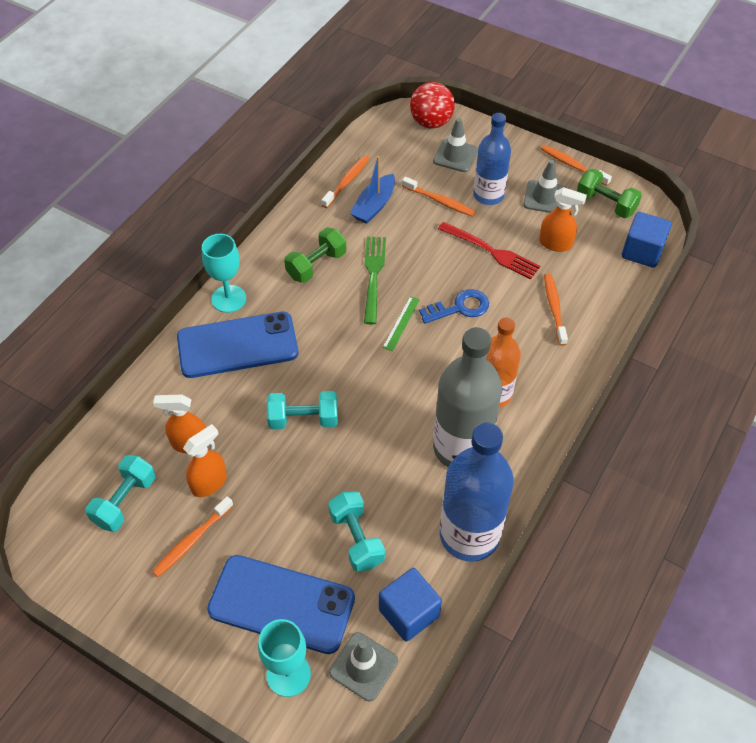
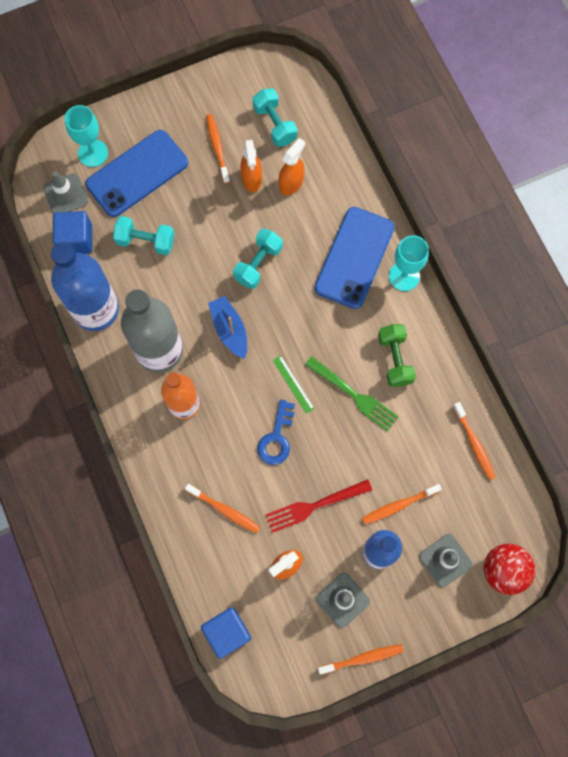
camera: 125 degrees right, 20 degrees up
(374, 206) = (430, 447): blue boat -> blue boat (229, 330)
(605, 204) = (299, 648): green dumbbell -> none

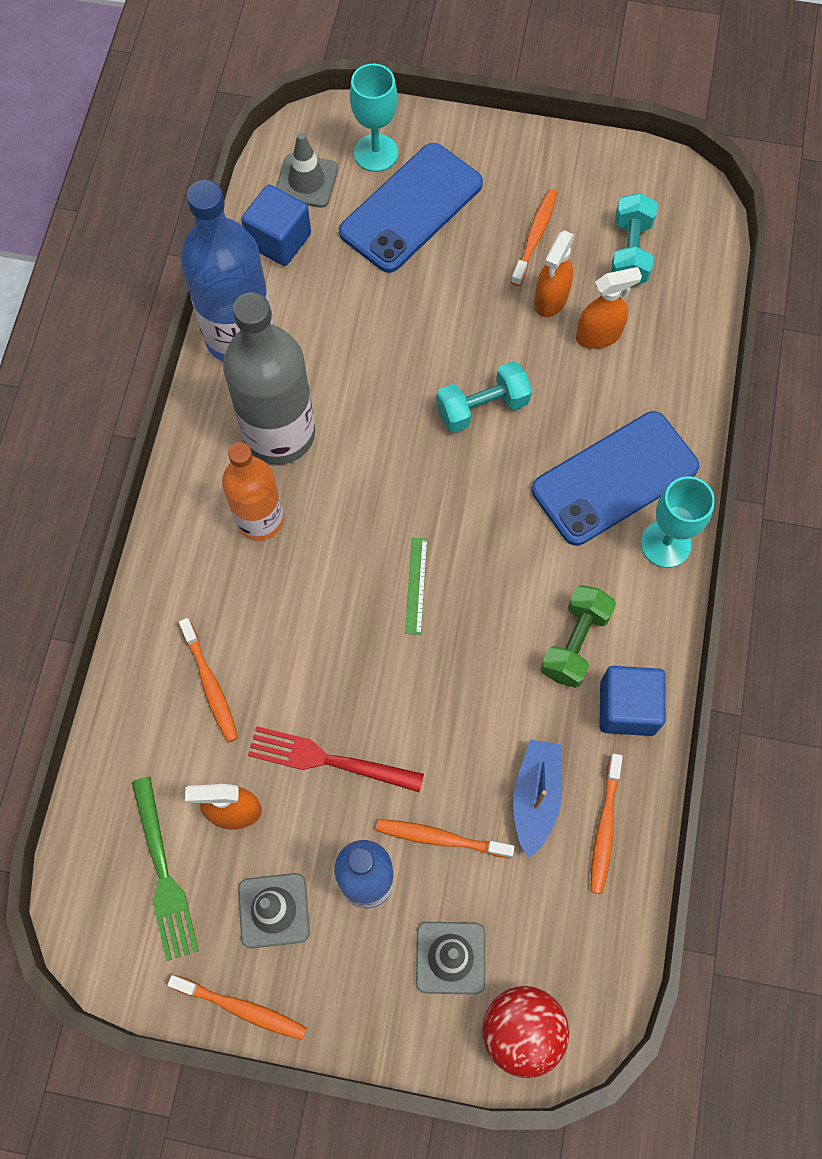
camera: 35 degrees right, 5 degrees down
(137, 174) = (411, 208): blue phone -> blue phone turned 45 degrees counterclockwise
(145, 241) = (361, 293): turquoise dumbbell -> none
(227, 632) = (96, 843): blue cube -> blue cube (627, 708)
(229, 330) = (385, 465): blue boat -> blue boat (535, 797)
(276, 438) = (344, 639): blue key -> none
(354, 395) = (486, 652): green fork -> green fork (163, 874)

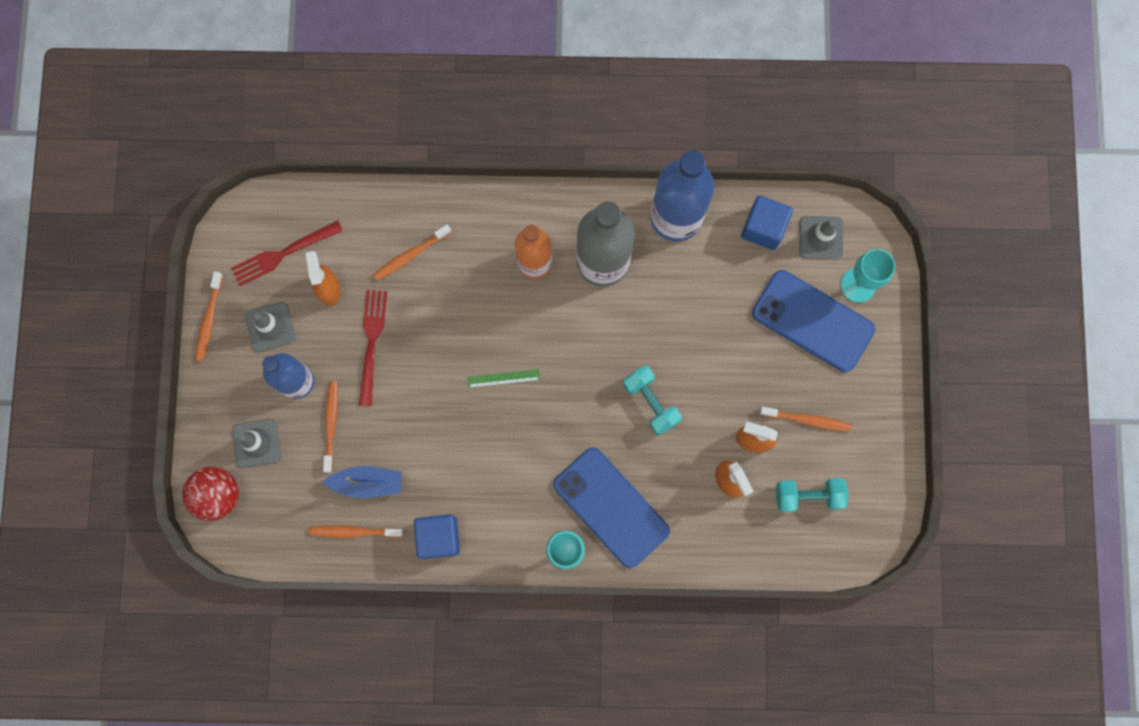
camera: 80 degrees right, 10 degrees up
(163, 874) = (283, 254): green fork -> red fork
(575, 643) = (480, 495): green dumbbell -> none

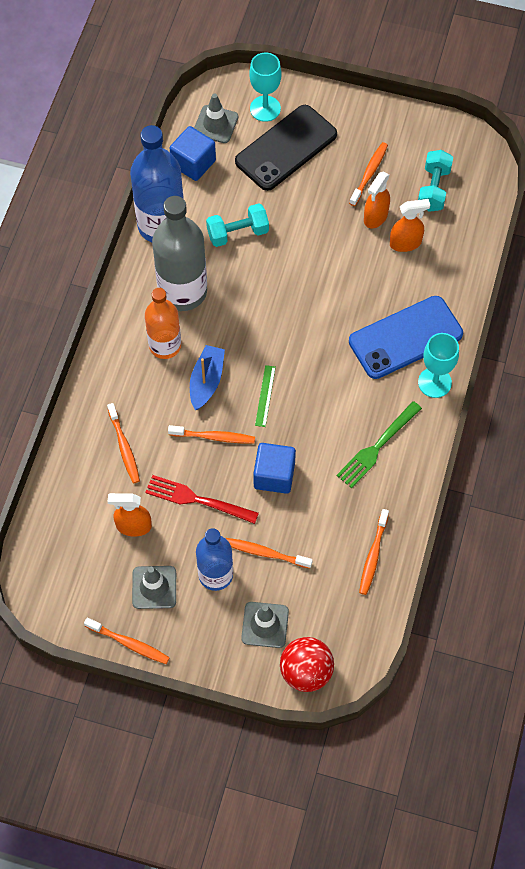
camera: 75 degrees left, 15 degrees down
(283, 254) = (85, 560): red fork -> none
(367, 483) = (330, 533): blue boat -> blue boat (206, 381)
(439, 537) = (396, 483): blue cube -> blue cube (274, 475)
(444, 339) = (214, 437): none -> orange toothbrush
(475, 507) = (377, 447): none -> green fork
(651, 402) = (321, 284): turquoise dumbbell -> turquoise dumbbell (237, 233)
(812, 321) = (286, 148): blue phone -> black phone

